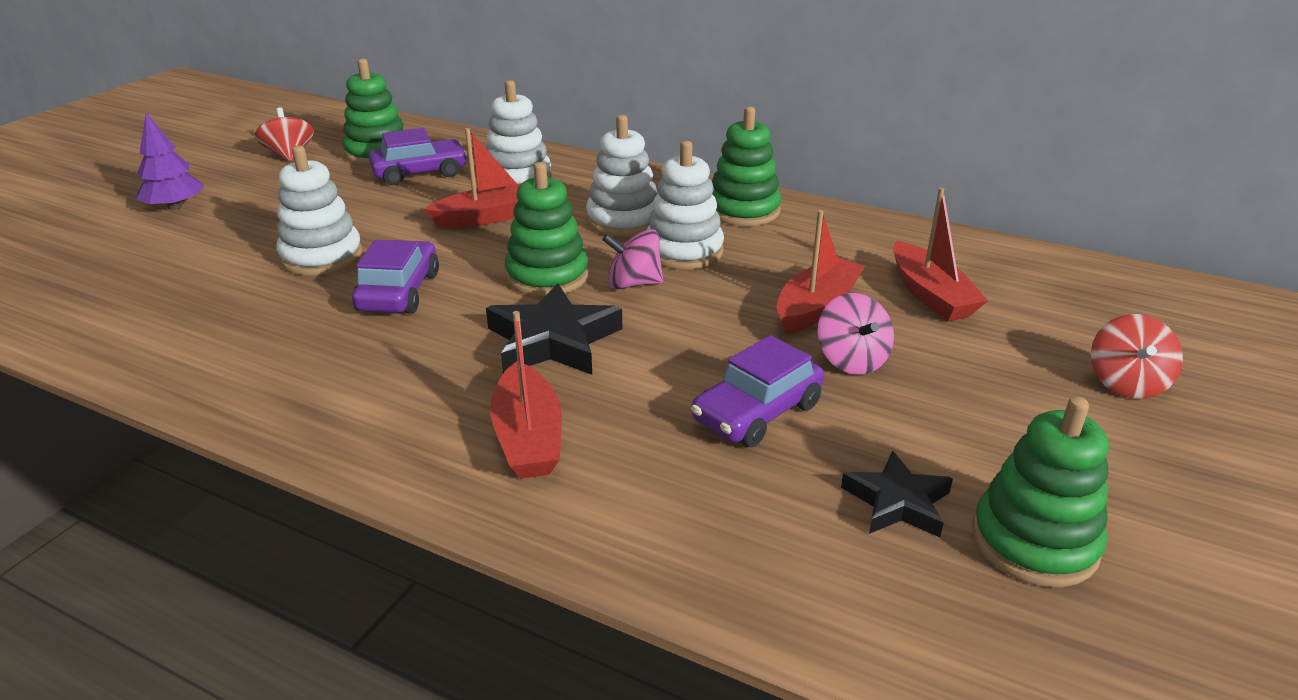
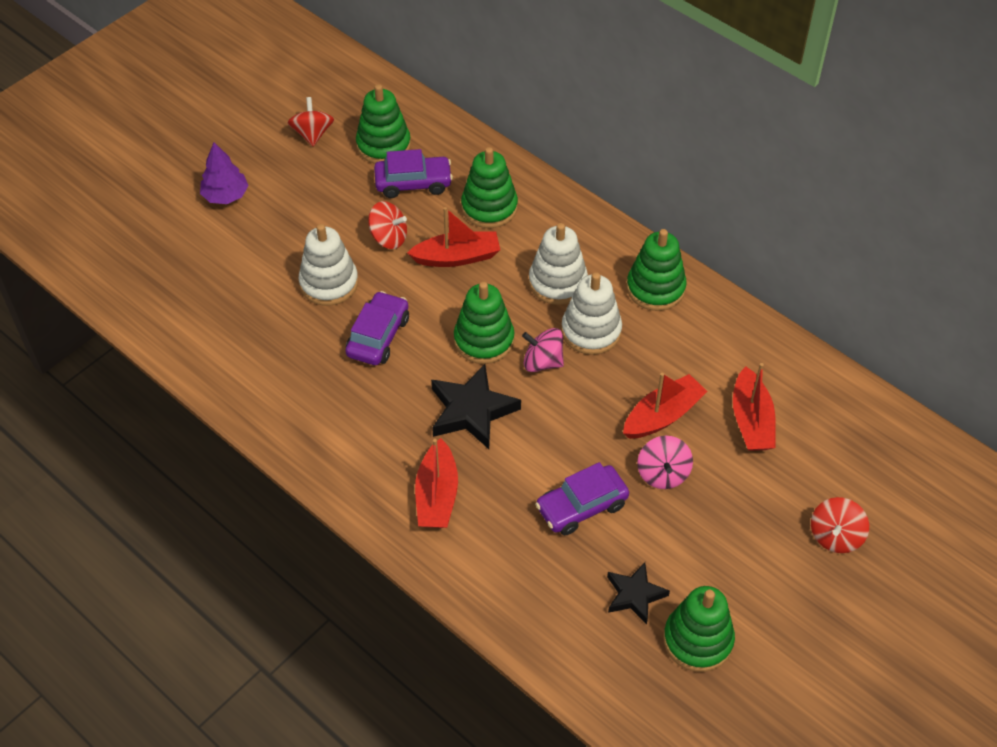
camera: 15 degrees right, 20 degrees up
(397, 213) = (388, 238): none -> red spinning top
(517, 179) = (489, 207): white stacking toy -> green stacking toy

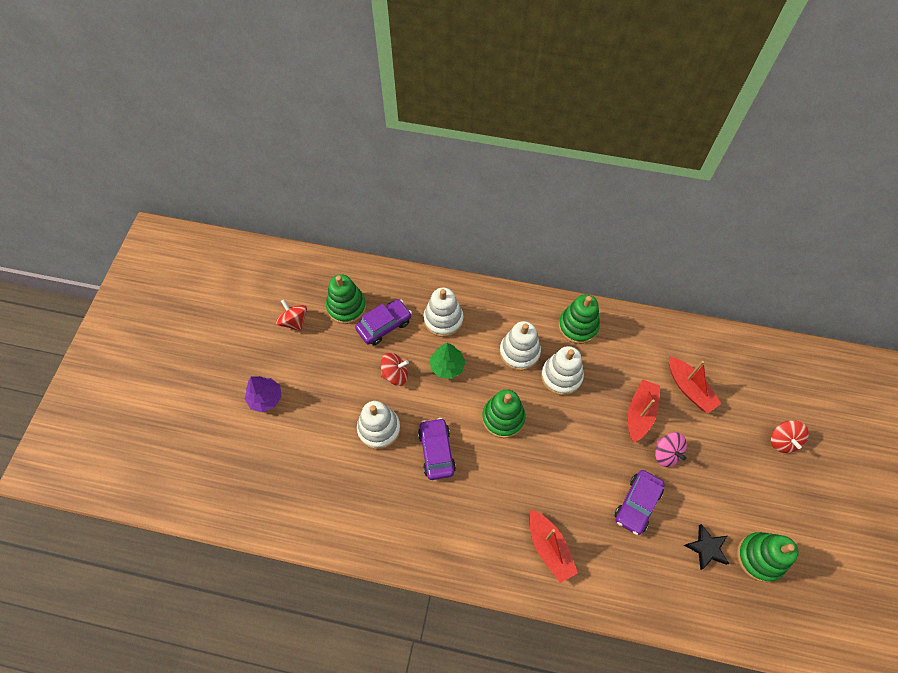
camera: 30 degrees left, 10 degrees up
(457, 257) = (447, 366): red boat -> green tree
(472, 411) = (529, 474): black star -> none
(489, 207) = (443, 319): green stacking toy -> white stacking toy
(542, 362) = (548, 414): pink spinning top -> none

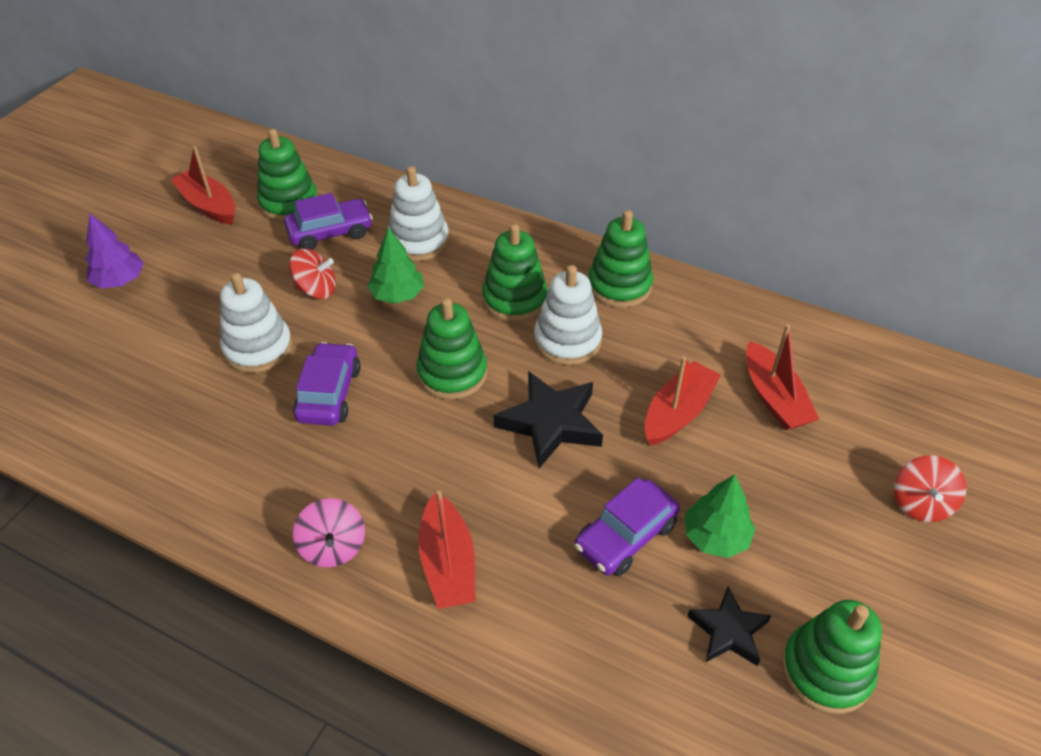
camera: 15 degrees right, 15 degrees down
(294, 321) = (209, 206): red spinning top -> red boat
(519, 352) = (514, 299): white stacking toy -> green stacking toy
(572, 439) = (550, 423): none -> black star
(666, 453) = (703, 476): pink spinning top -> pink spinning top (333, 547)
(684, 491) = (715, 537): none -> green tree

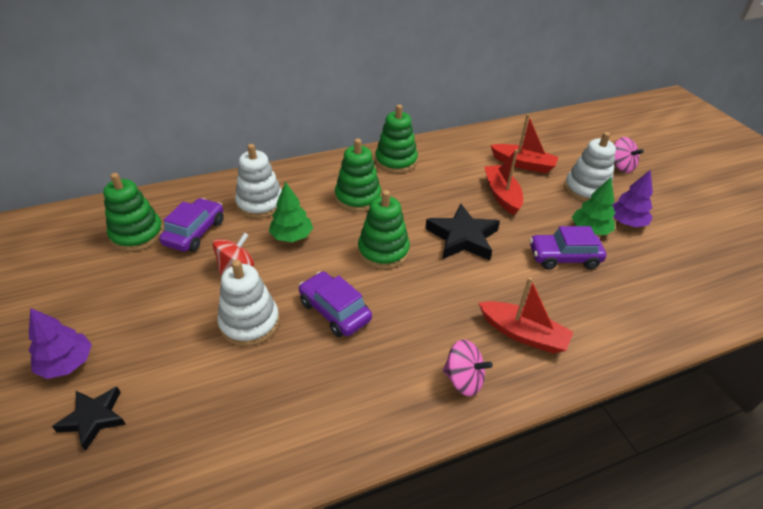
camera: 50 degrees left, 5 degrees down
(209, 206) = (71, 272): red boat -> none
(567, 340) = (412, 198): white stacking toy -> white stacking toy (586, 189)
(626, 536) = (564, 257): purple car -> purple car turned 90 degrees clockwise
(728, 631) = (648, 260): black star -> black star (94, 418)
(784, 569) = (626, 222): none -> purple tree
(826, 670) = (691, 245): green stacking toy -> none
(921, 503) = (621, 166): red spinning top -> pink spinning top

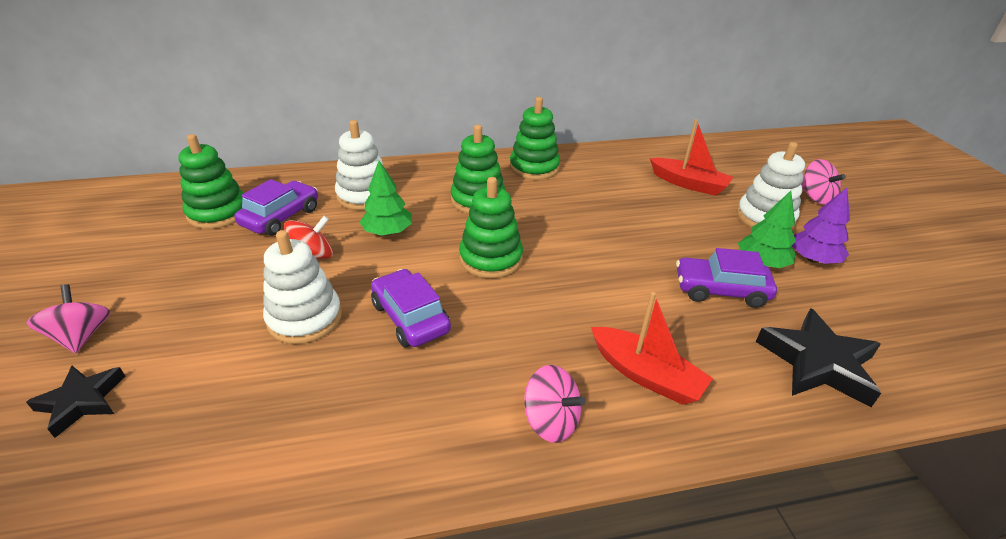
camera: 10 degrees right, 5 degrees down
(67, 363) = (81, 336): purple tree -> pink spinning top
(462, 238) = (593, 254): black star -> black star (817, 363)
(502, 195) = (654, 213): red boat -> none

